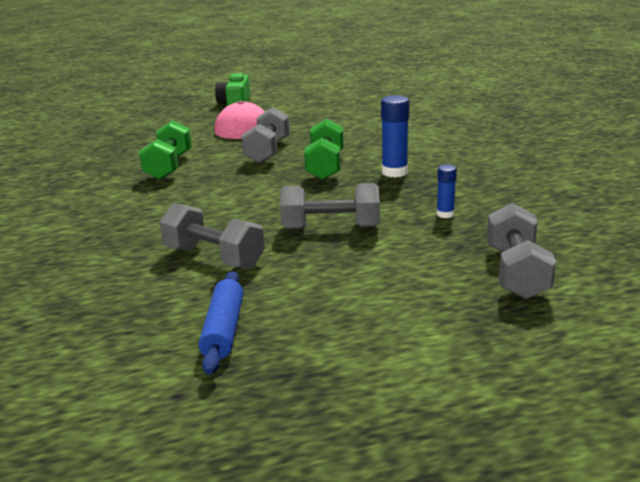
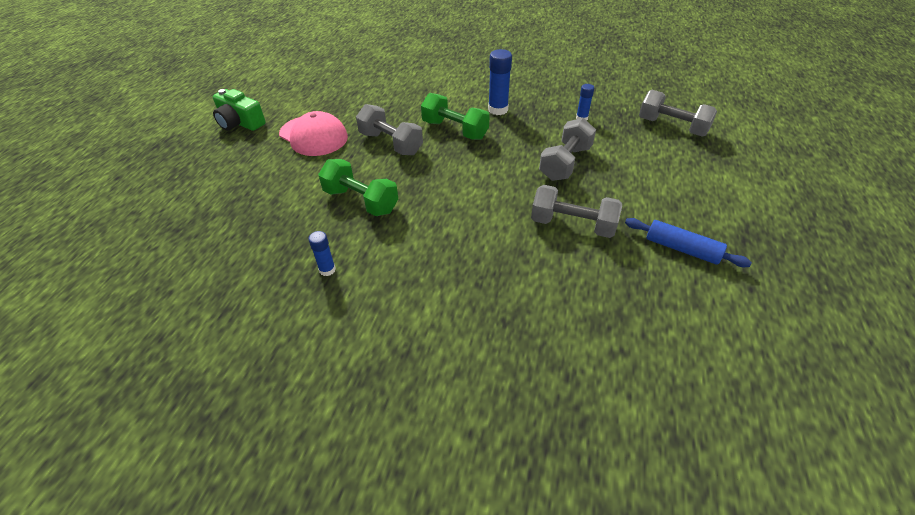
camera: 60 degrees left, 20 degrees up
(72, 182) = (327, 270): none -> blue glue stick
(214, 257) = (572, 225): grey dumbbell -> grey dumbbell turned 45 degrees clockwise

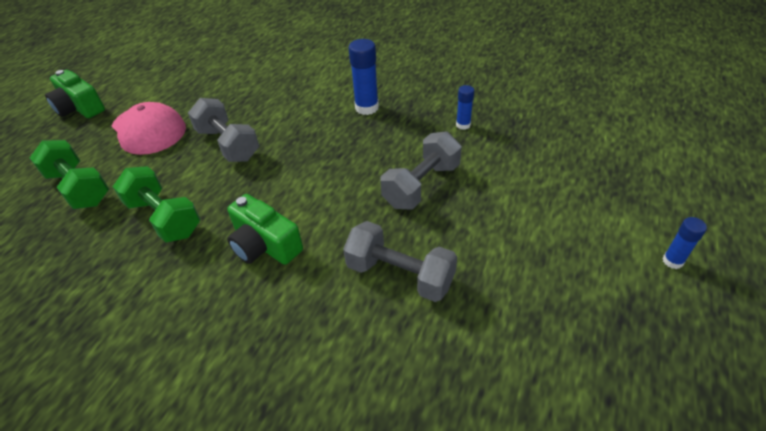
camera: 10 degrees right, 0 degrees up
(327, 270) = (88, 308): blue glue stick -> blue glue stick (672, 261)
(455, 130) = (307, 131): green dumbbell -> green dumbbell (79, 188)
(455, 213) = (264, 245): none -> green camera
(672, 127) = (573, 144): grey dumbbell -> none
(681, 249) = (530, 325): blue rolling pin -> none

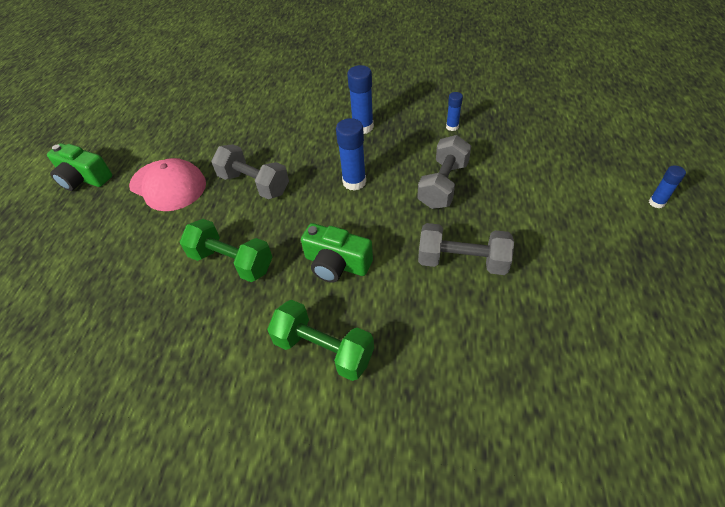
camera: 15 degrees left, 5 degrees up
(79, 188) = (131, 254): green dumbbell -> green dumbbell (323, 350)
(328, 163) = (354, 182): none -> blue glue stick

